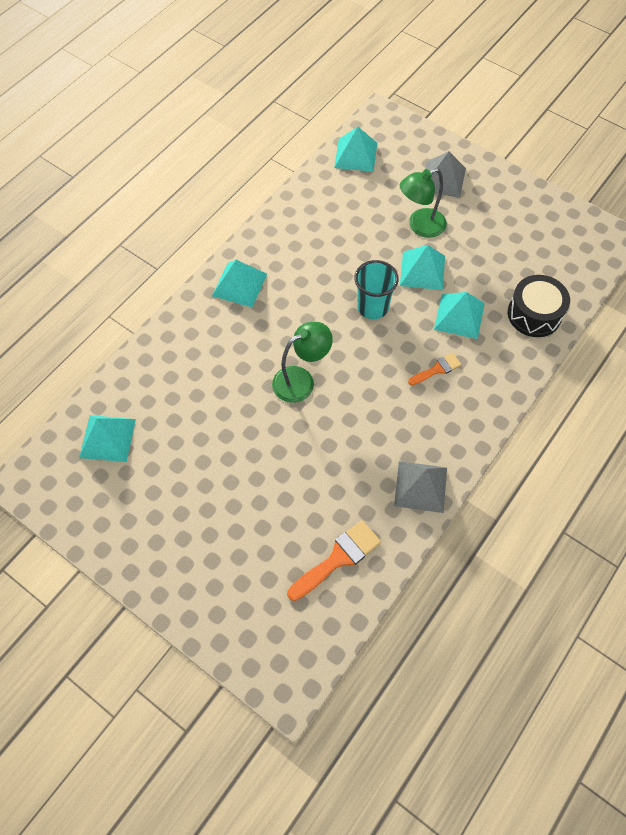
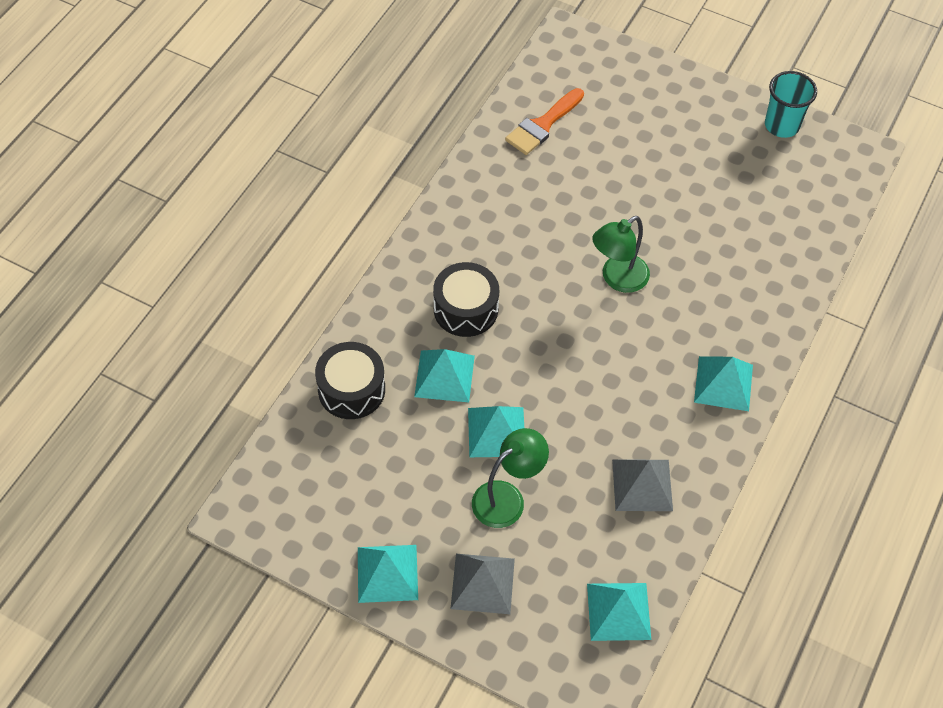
camera: 170 degrees right, 5 degrees down
(107, 438) = (803, 199): turquoise pyramid -> turquoise pyramid (387, 573)
(373, 307) = (552, 374): turquoise cup -> turquoise cup (781, 125)
(421, 486) = (471, 191): grey pyramid -> grey pyramid (642, 485)
(437, 369) = (465, 309): orange brush -> black drum

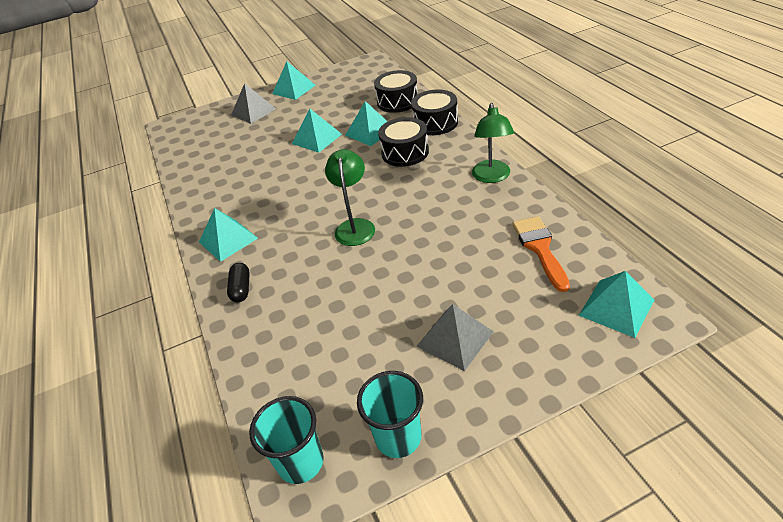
camera: 135 degrees right, 15 degrees down
(383, 313) = (435, 123): none -> black drum
(507, 498) = (280, 131): green lamp -> green lamp (492, 177)
(618, 611) = (185, 145): turquoise pyramid -> turquoise pyramid (616, 307)
(642, 485) = (223, 177): grey pyramid -> grey pyramid (455, 338)
(763, 317) = (241, 289): none -> black capsule
(845, 165) = (301, 462): none -> turquoise cup

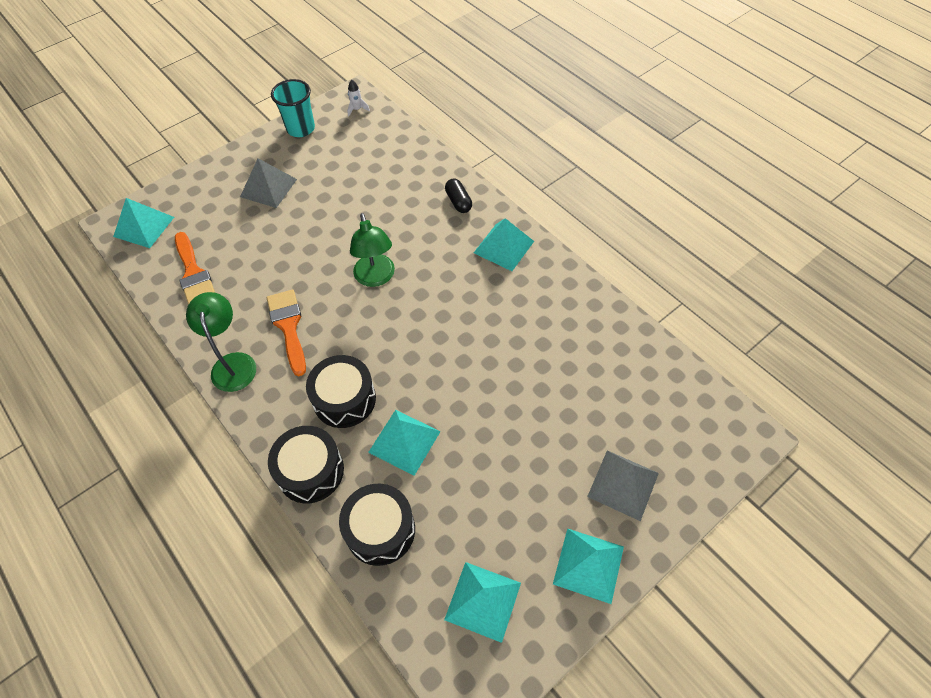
camera: 160 degrees right, 15 degrees up
(301, 462) = (357, 109): turquoise cup -> white rocket
(317, 139) = (479, 419): turquoise pyramid -> turquoise pyramid (483, 601)
(442, 197) = (288, 326): none -> orange brush

